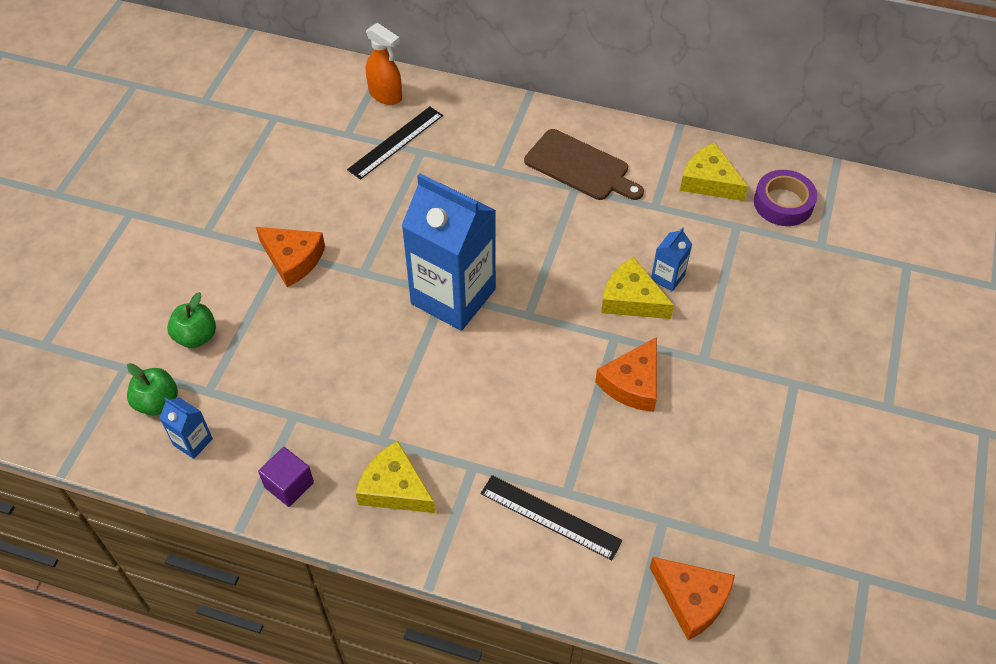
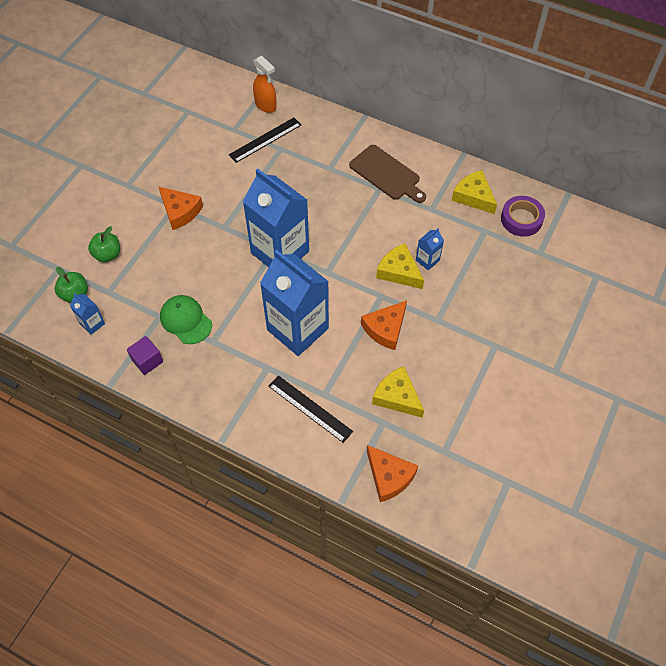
camera: 10 degrees right, 5 degrees up
(335, 415) = (186, 320): none -> green cap
(395, 488) = (214, 373): yellow cheese -> yellow cheese (397, 396)
(505, 403) = (297, 329): none -> blue carton

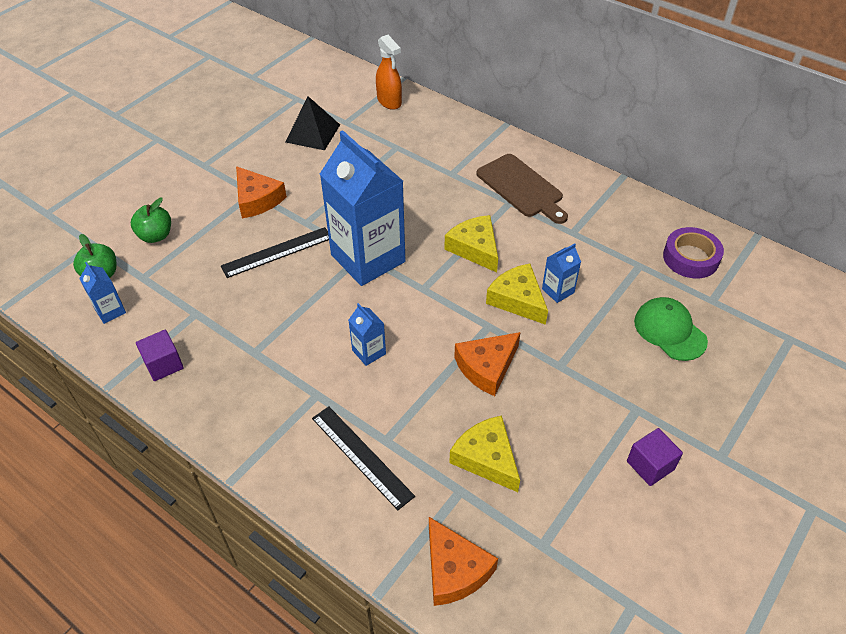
camera: 10 degrees right, 10 degrees down
(186, 320) = (227, 322): green cap -> green cap (669, 331)
(209, 143) = (312, 133): none -> black pyramid
(265, 139) = (380, 136): black ruler -> black ruler (277, 252)
(297, 329) = (369, 352): blue carton -> blue carton, size x0.41
(473, 196) = (630, 224): yellow cheese -> yellow cheese (475, 248)
(509, 385) = (650, 465): none -> purple cube

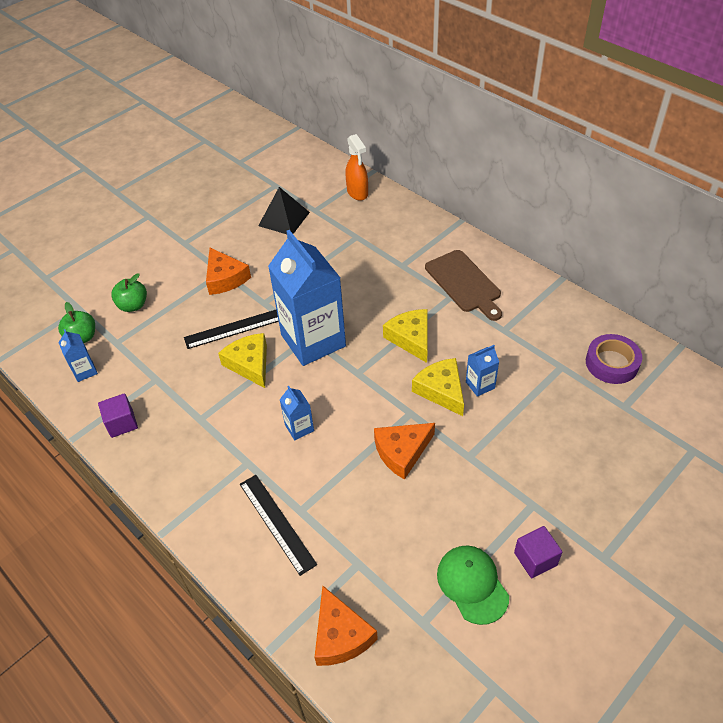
camera: 10 degrees right, 0 degrees up
(486, 458) = (387, 536): yellow cheese -> yellow cheese (250, 364)
(669, 331) = (578, 432): green cap -> green cap (472, 584)

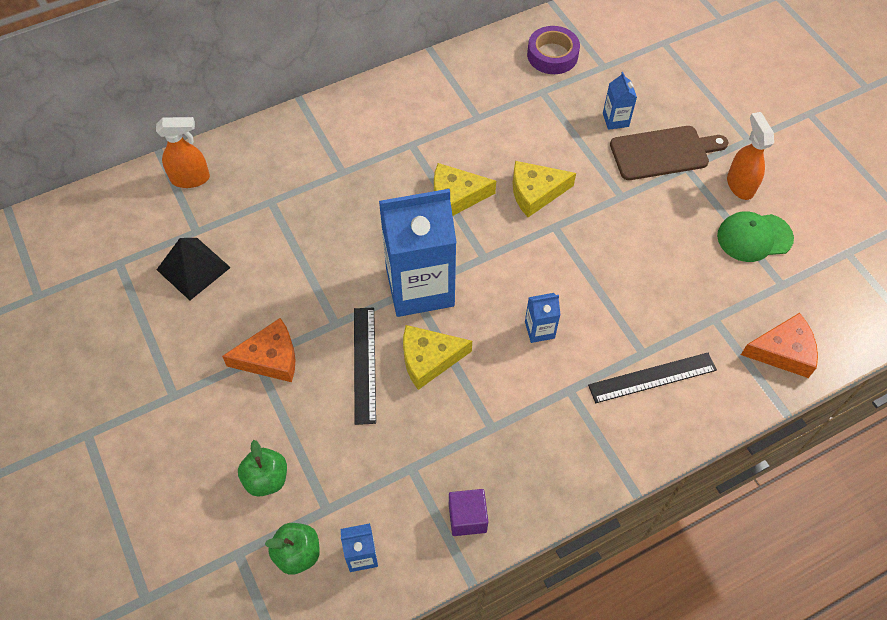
camera: 75 degrees left, 10 degrees up
(402, 452) = (599, 247): orange cheese -> none
(464, 283) = (398, 127): brown cutting board -> brown cutting board (663, 152)
(480, 385) = (540, 159): blue carton -> blue carton (615, 120)
(535, 559) = (740, 185): purple cube -> orange spray bottle

